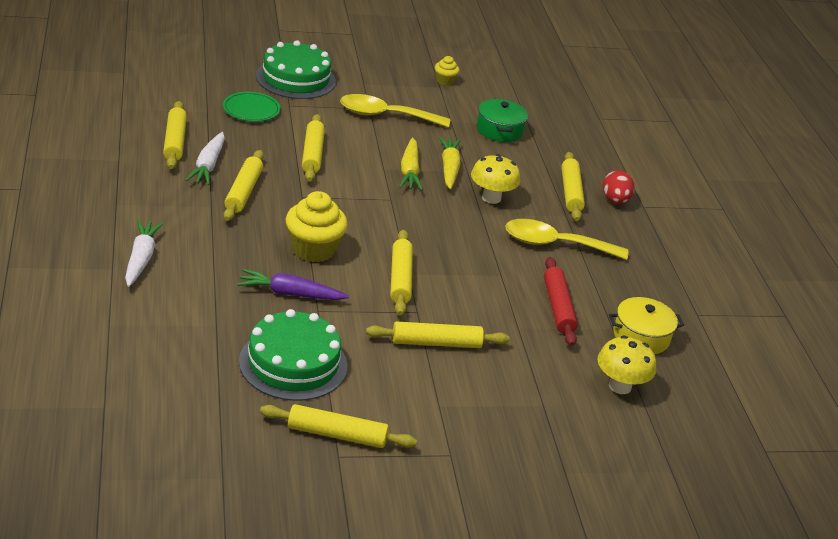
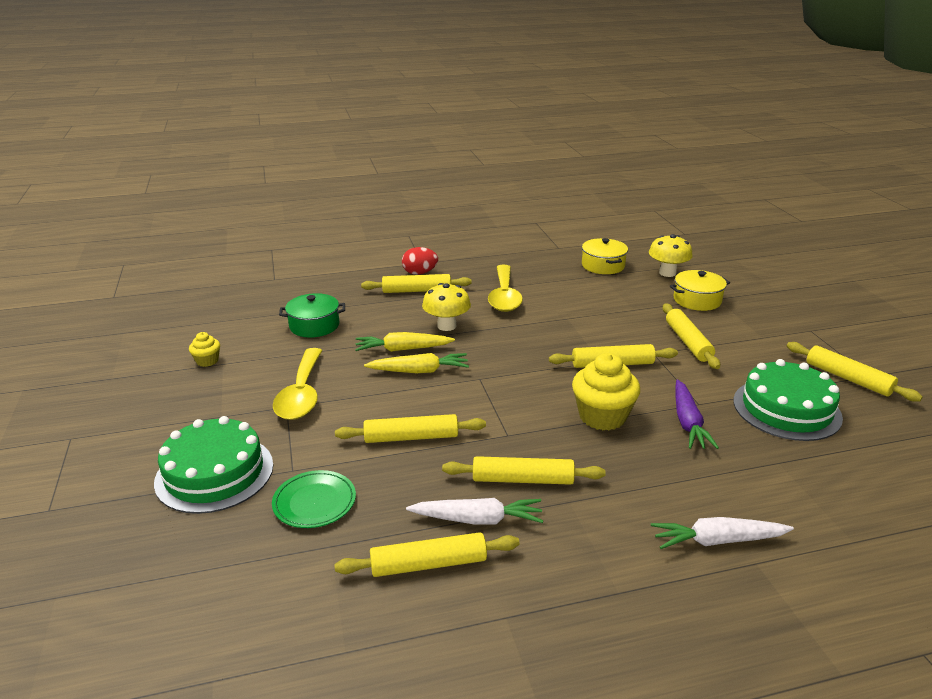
camera: 90 degrees left, 5 degrees down
(337, 435) = (848, 378): yellow rolling pin -> yellow rolling pin turned 45 degrees counterclockwise
(538, 385) = (697, 300): none -> yellow pot
(558, 307) = (593, 294): red rolling pin -> none

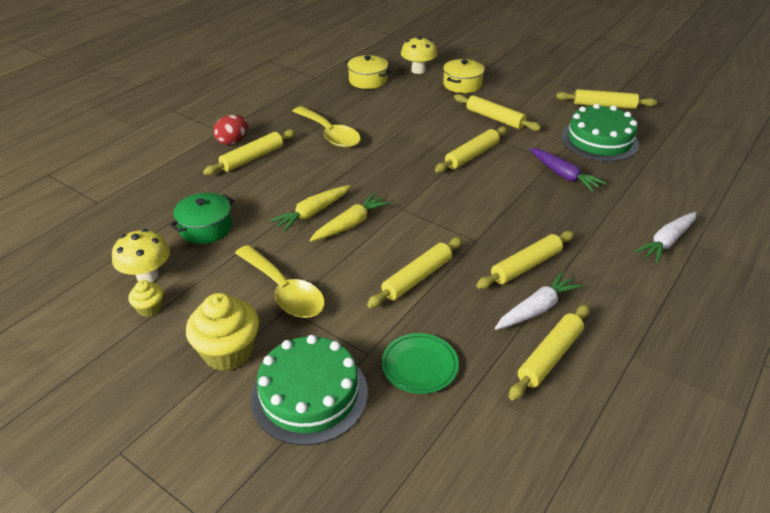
camera: 40 degrees left, 10 degrees up
(446, 326) = (319, 178): yellow mushroom -> yellow mushroom (147, 276)
(602, 416) = (513, 196): yellow cupcake -> yellow cupcake (228, 352)

